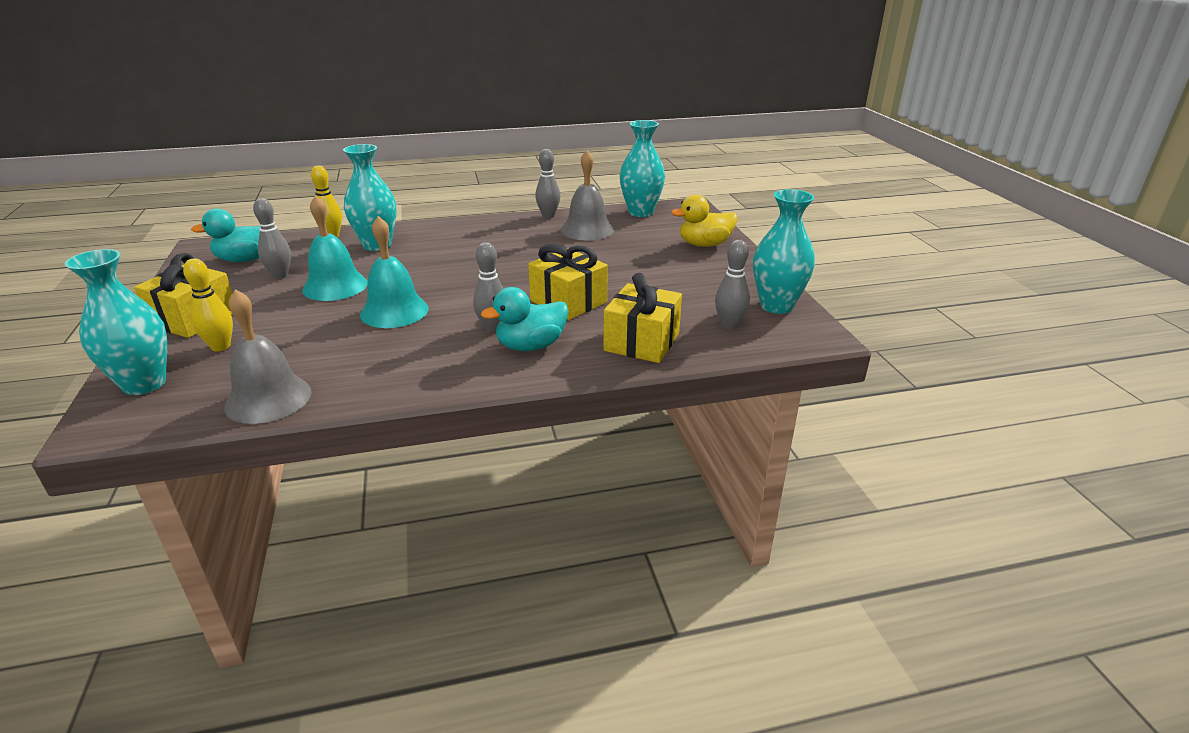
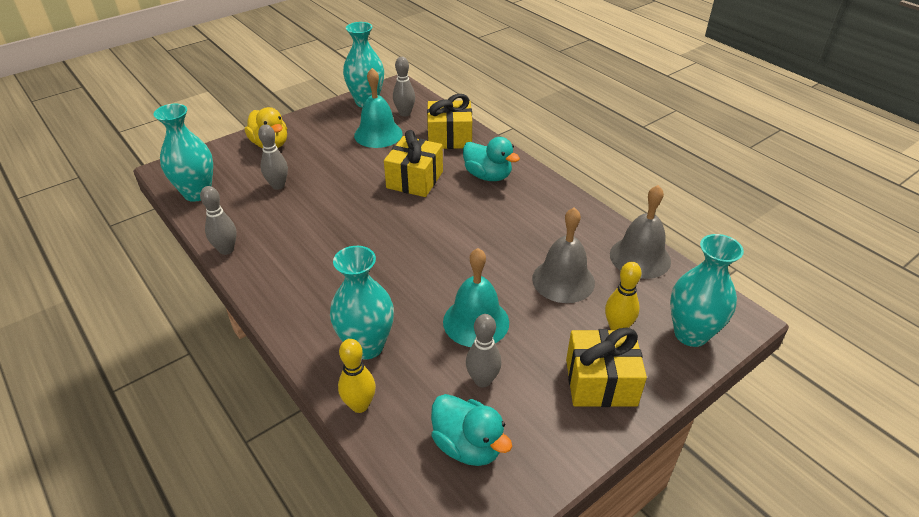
camera: 115 degrees left, 10 degrees up
(394, 311) = (491, 259): turquoise bell -> turquoise bell (378, 134)
(492, 328) = (477, 200): grey bowling pin -> grey bowling pin (278, 185)
(587, 230) = (259, 212): grey bell -> grey bell (563, 280)

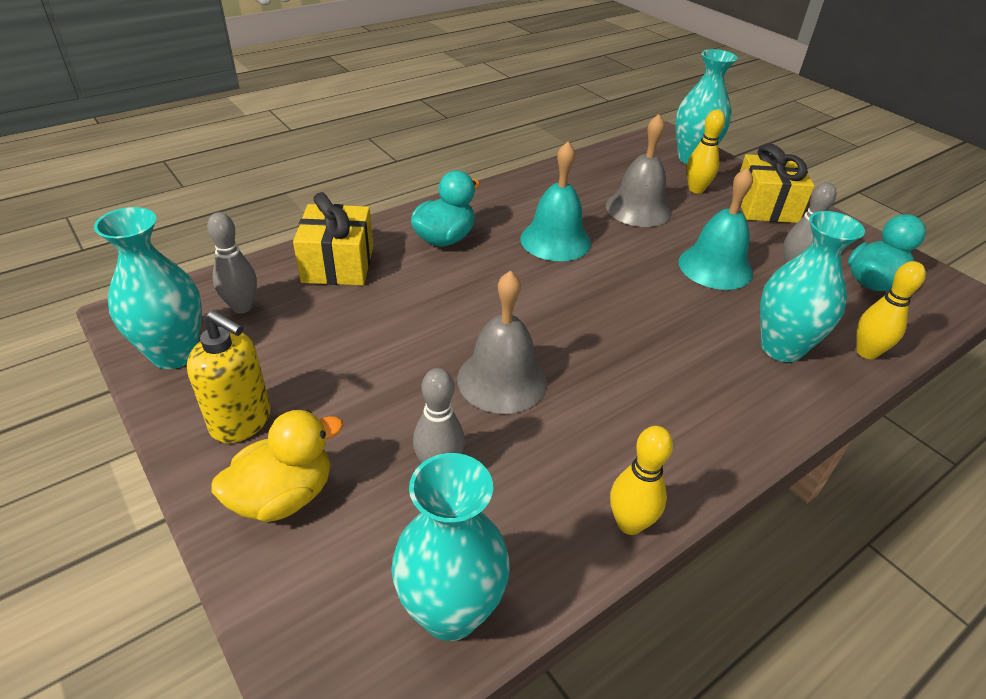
camera: 90 degrees left, 0 degrees up
(226, 250) = (629, 523): grey bowling pin -> yellow bowling pin
(318, 127) = (241, 421): none -> yellow soap dispenser
(378, 134) = (300, 339): turquoise bell -> turquoise bell (555, 240)
(415, 180) = (444, 301): yellow gift -> none
(640, 257) = (596, 164): grey bell -> grey bell (502, 380)

